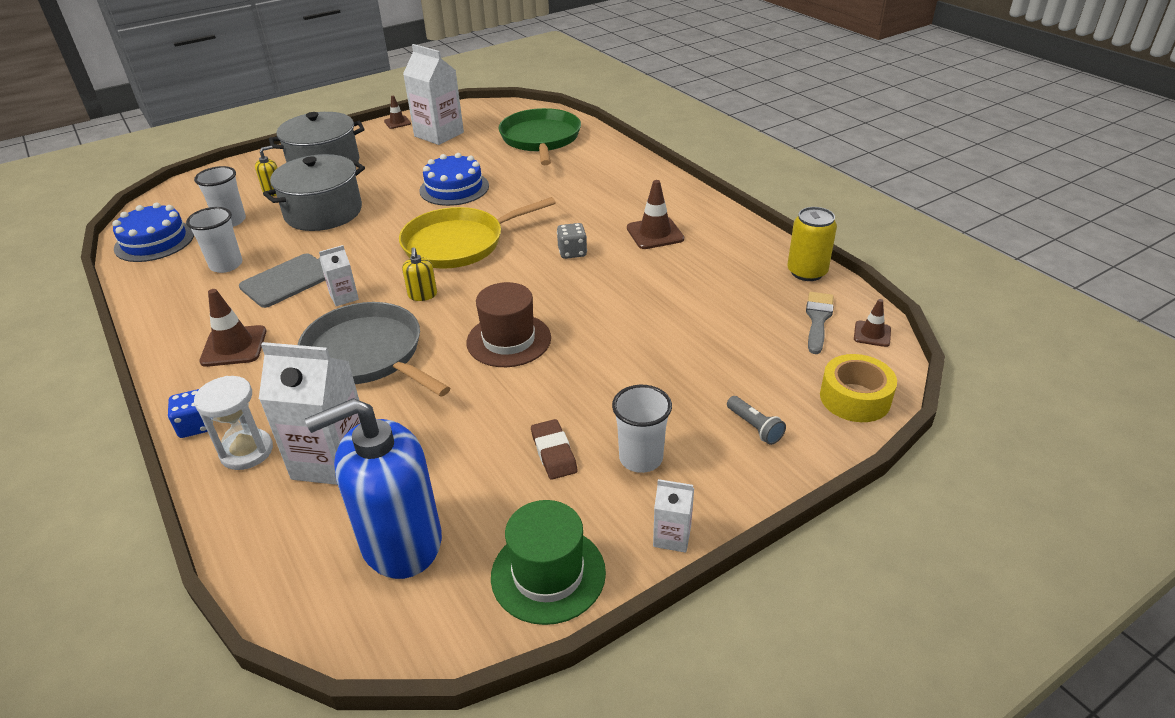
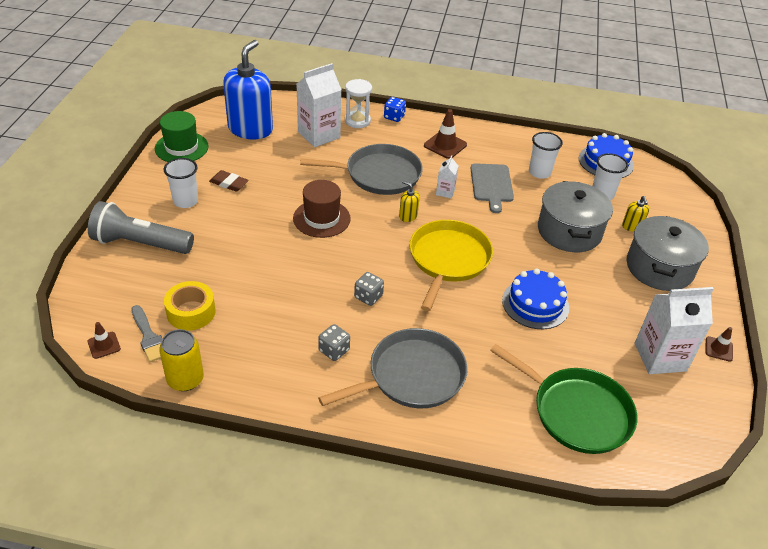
camera: 130 degrees right, 5 degrees up
(617, 195) = (412, 376): none -> grey pan
(655, 233) = (334, 350): brown traffic cone -> grey dice
(672, 536) = (143, 181): white carton -> none
(754, 427) = (140, 243): grey flashlight -> grey flashlight, size x2.40
(855, 398) = (92, 290): yellow tape -> yellow tape (191, 312)

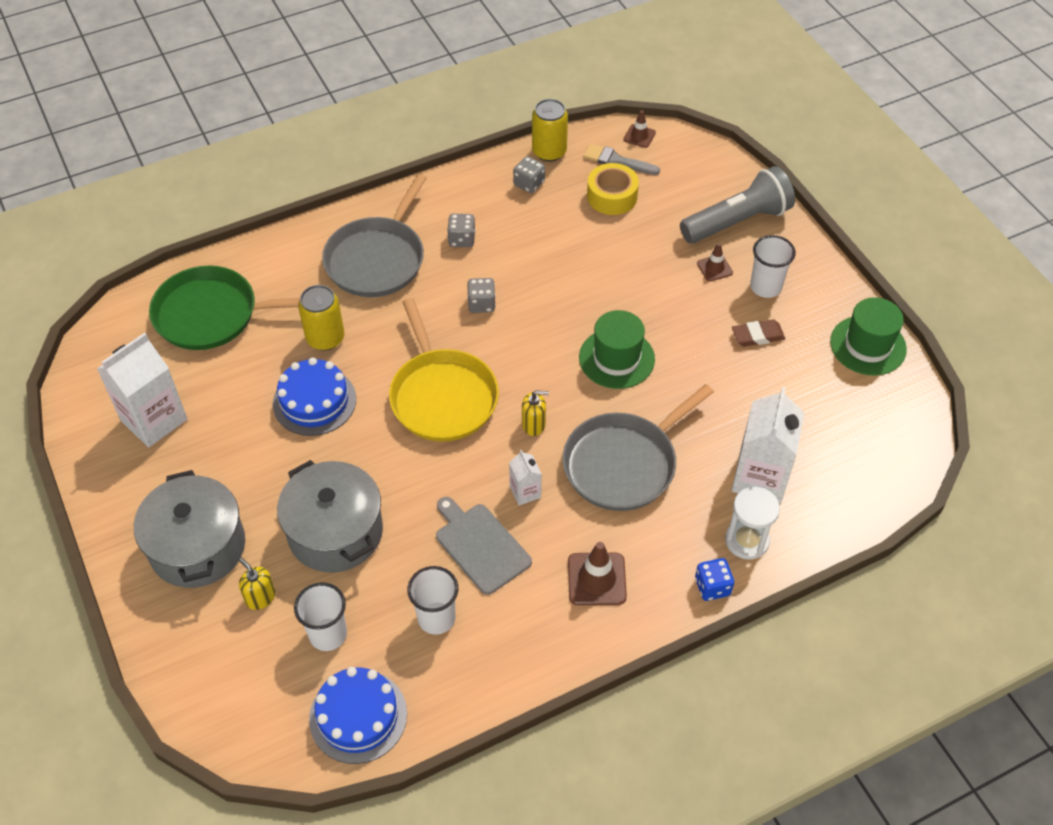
camera: 145 degrees right, 10 degrees up
(235, 362) = (529, 184): none -> grey dice
(250, 129) = (842, 426): blue soap dispenser -> none
(321, 218) = (616, 358): brown hat -> green hat
(498, 340) = (325, 338): none -> yellow can
(718, 349) = (92, 470): brown traffic cone -> brown traffic cone (714, 268)

